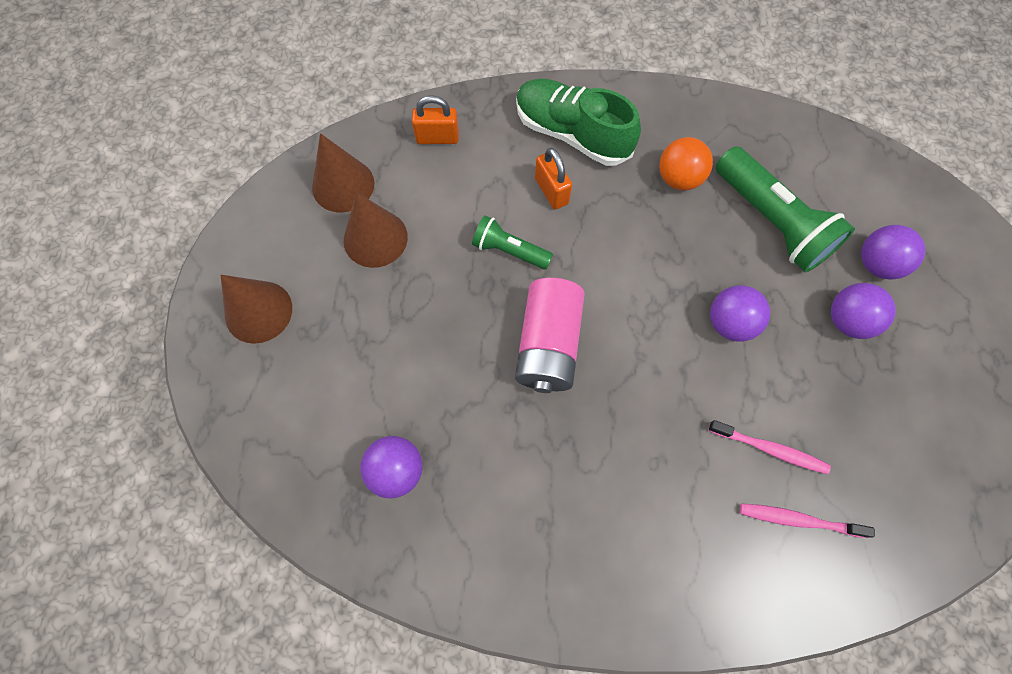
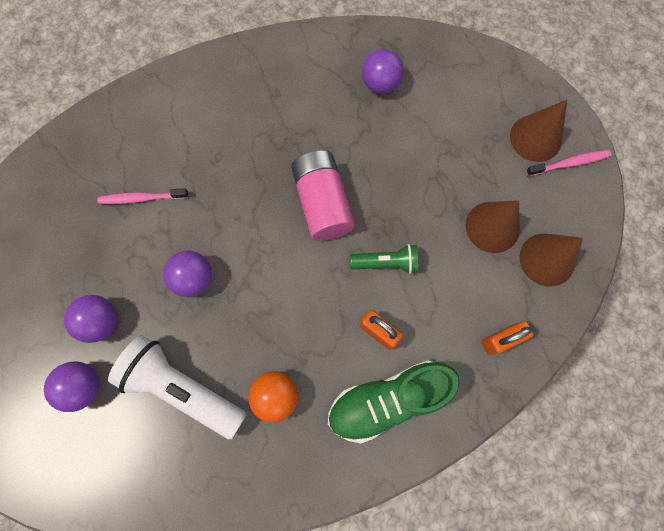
camera: 155 degrees right, 5 degrees up
(572, 134) = (388, 400): green shoe -> green shoe turned 150 degrees clockwise
(771, 221) = (183, 388): green flashlight -> white flashlight
(798, 520) = (113, 162): pink toothbrush -> pink toothbrush (569, 163)

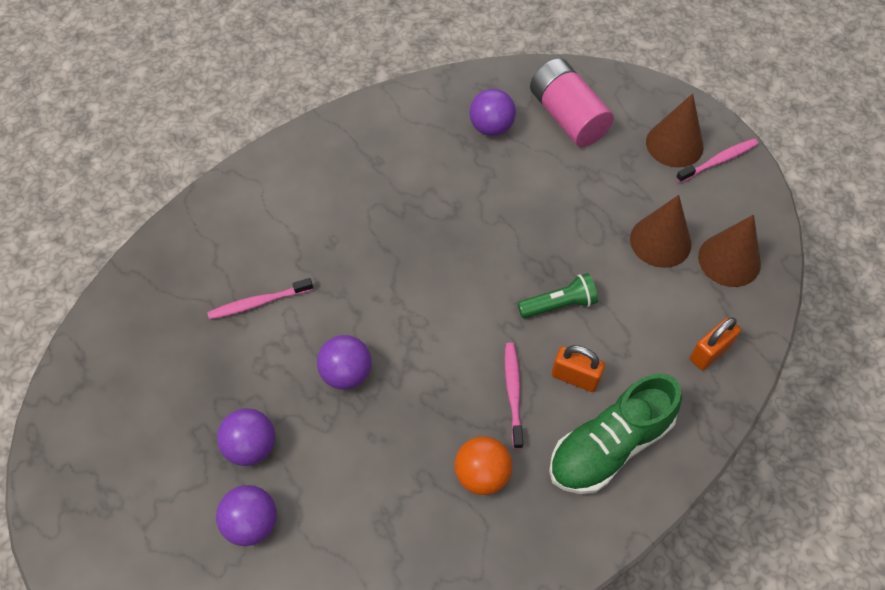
camera: 15 degrees left, 15 degrees down
(183, 388) = (371, 494): white flashlight -> none
(322, 203) = (467, 260): pink battery -> pink battery (567, 117)
(323, 332) = (513, 393): none -> pink toothbrush

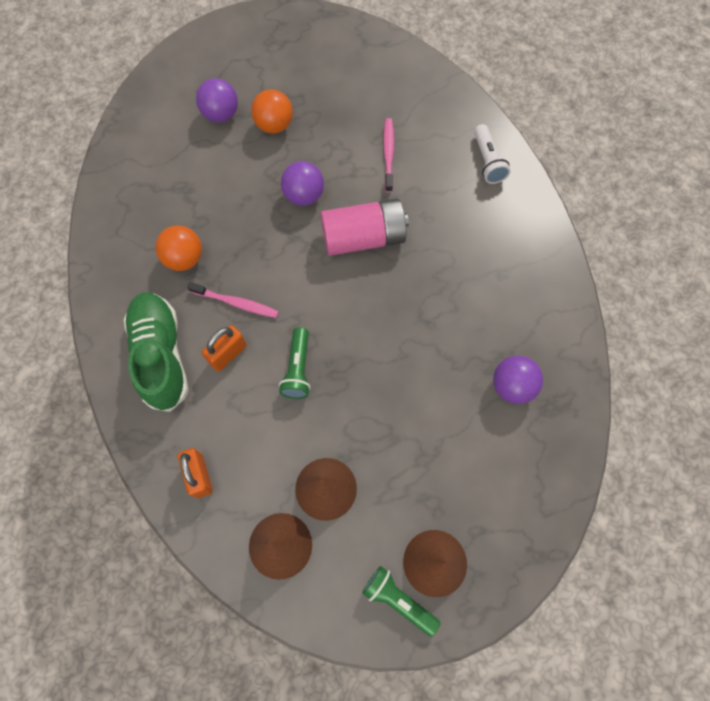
camera: 110 degrees right, 10 degrees up
(239, 204) = (487, 161): none -> white flashlight
(251, 446) = (274, 125): purple ball -> orange ball
(567, 117) = (504, 466): pink battery -> pink battery (363, 237)
(718, 161) = (398, 600): pink toothbrush -> green flashlight

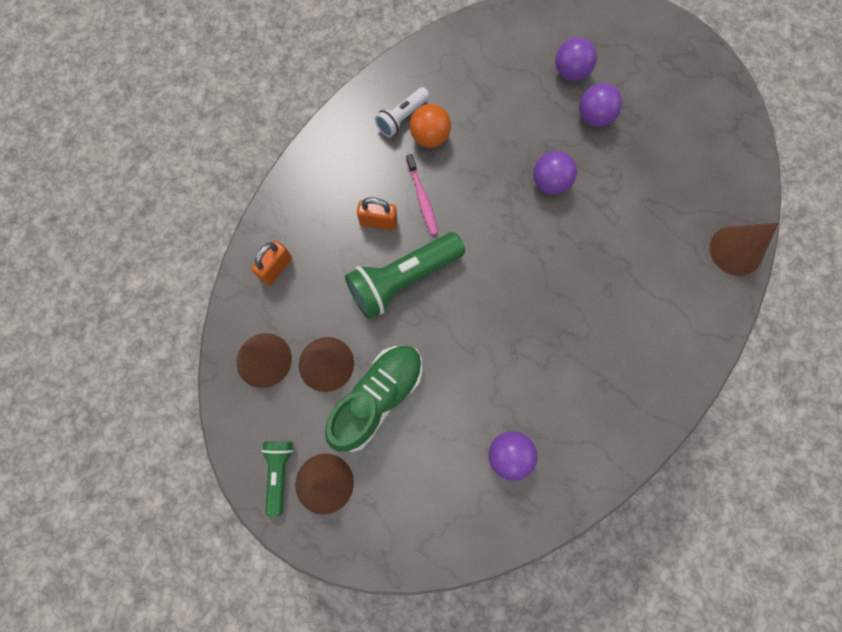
camera: 55 degrees right, 5 degrees up
(161, 355) = (344, 178): green shoe -> green shoe (377, 398)
(274, 125) = (594, 117): orange ball -> purple ball
(298, 369) = (403, 280): green flashlight -> green flashlight, size x1.81
(363, 237) = (549, 253): pink battery -> none
(388, 154) = (641, 220): pink toothbrush -> none
(461, 110) = (736, 250): none -> brown cone
(487, 161) = (703, 305): white flashlight -> white flashlight (402, 118)

